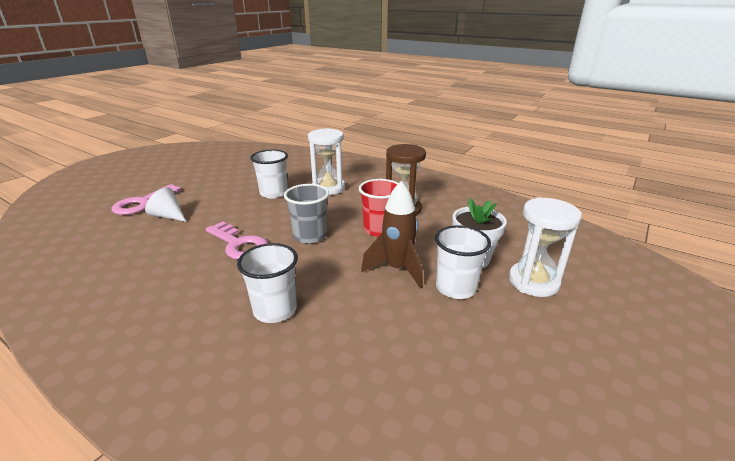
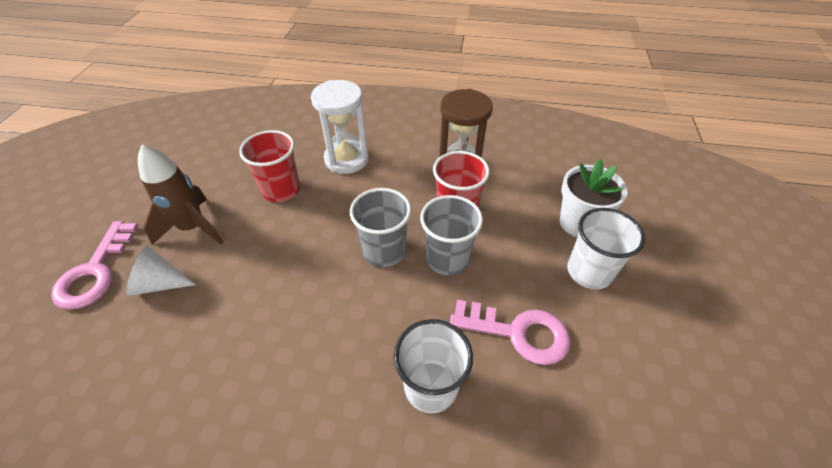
camera: 25 degrees left, 20 degrees up
(239, 244) = (305, 299): pink key -> pink key (518, 332)
(274, 193) = (281, 190): white cup -> red cup
(349, 251) = (447, 258): none -> grey cup
(397, 269) = (516, 268): brown rocket -> brown rocket (193, 228)
(533, 282) = (650, 234): white hourglass -> none

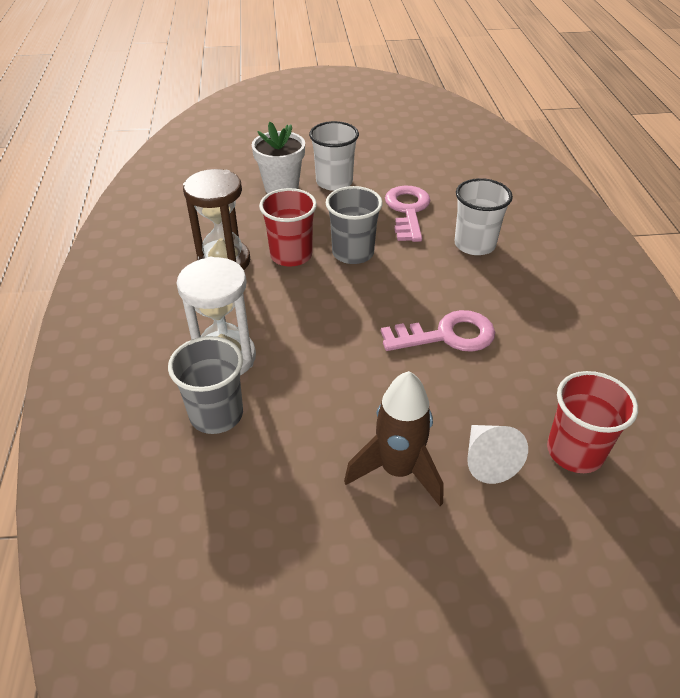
camera: 105 degrees left, 5 degrees down
(95, 272) = (510, 543): pink key -> pink key (447, 335)
(281, 190) = (301, 404): red cup -> red cup (575, 451)
(384, 251) = (361, 293): grey cup -> grey cup (216, 414)

